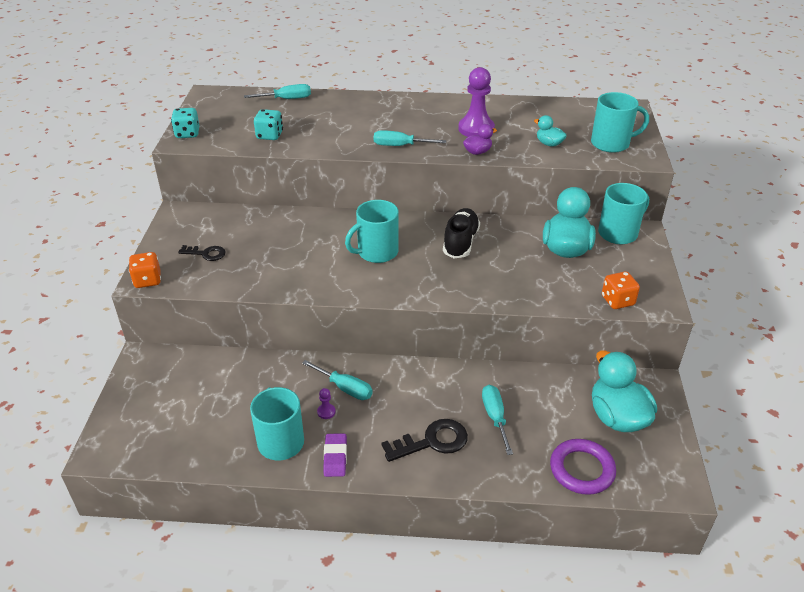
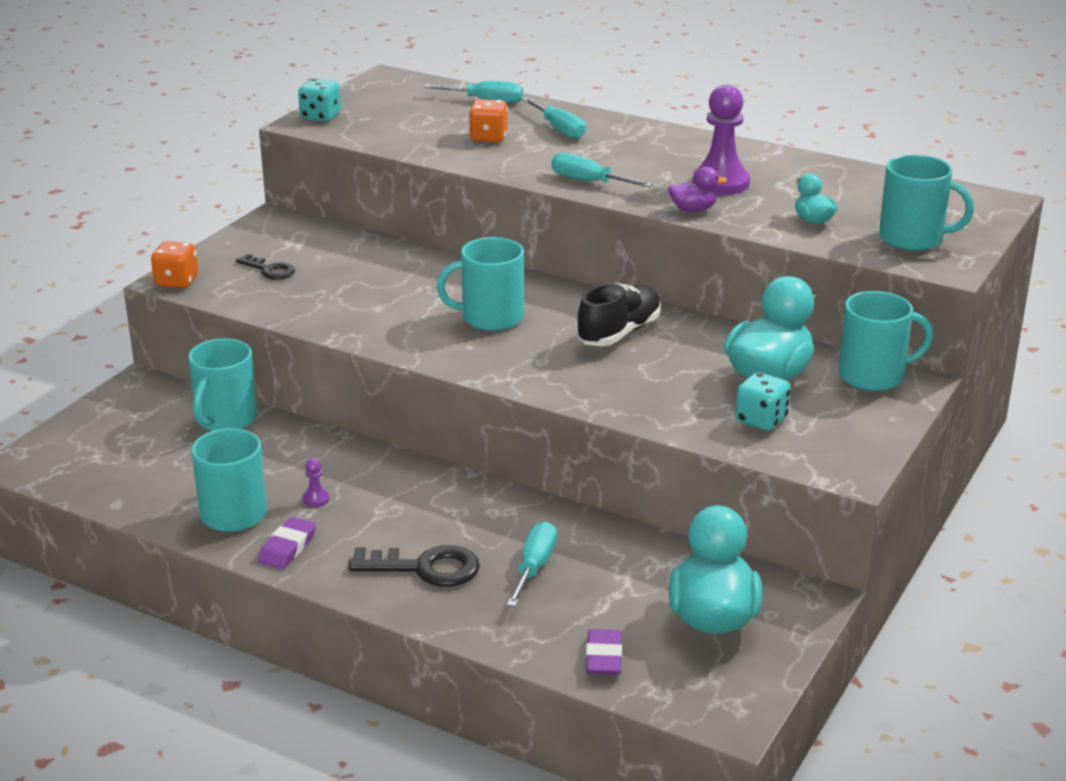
camera: 25 degrees right, 10 degrees down
(222, 367) = (225, 419): none -> turquoise mug
(269, 135) = (423, 137): turquoise dice -> turquoise dice (761, 420)
(345, 388) = (360, 481): turquoise screwdriver -> turquoise screwdriver (559, 129)
(582, 469) = (603, 657): purple ring -> purple eraser
(617, 301) = (785, 451): orange dice -> orange dice (488, 137)

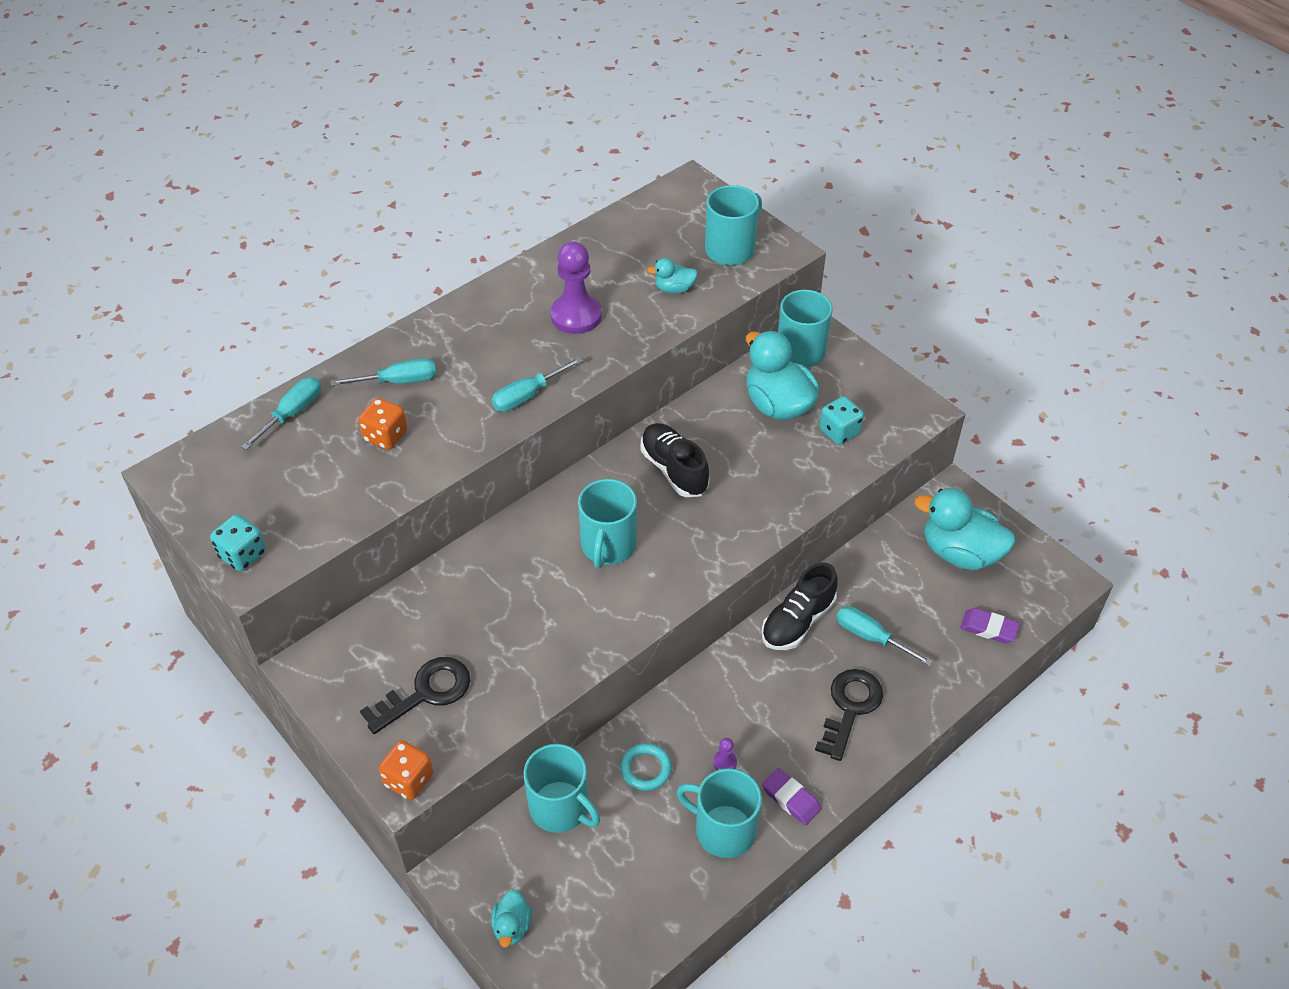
camera: 70 degrees left, 20 degrees up
(94, 421) = (512, 926): none -> turquoise duck
(269, 270) = (425, 692): black key -> black key, size x1.60
(287, 455) = (646, 769): none -> turquoise ring
(526, 513) = (797, 621): none -> black shoe
(693, 209) = (619, 349): purple duck -> none

